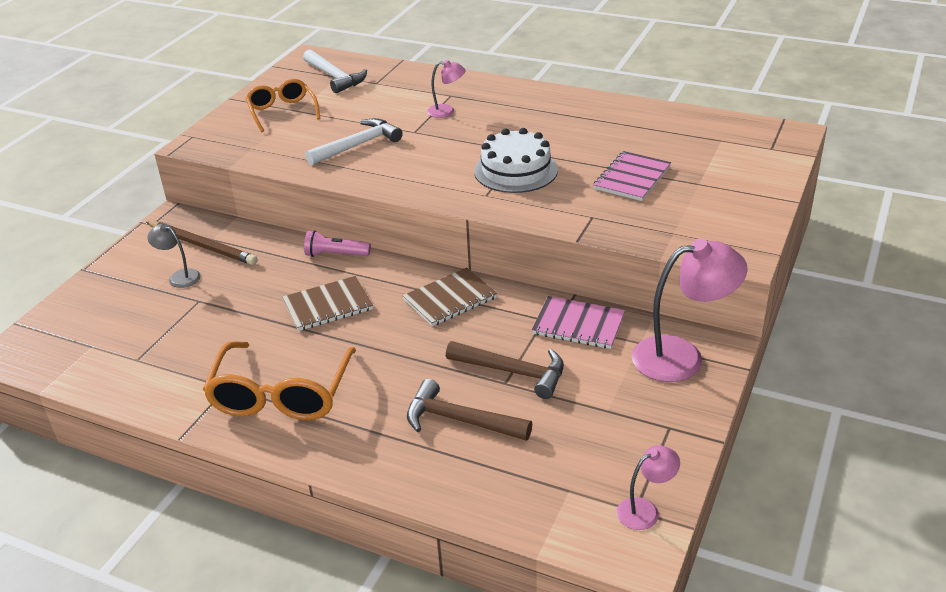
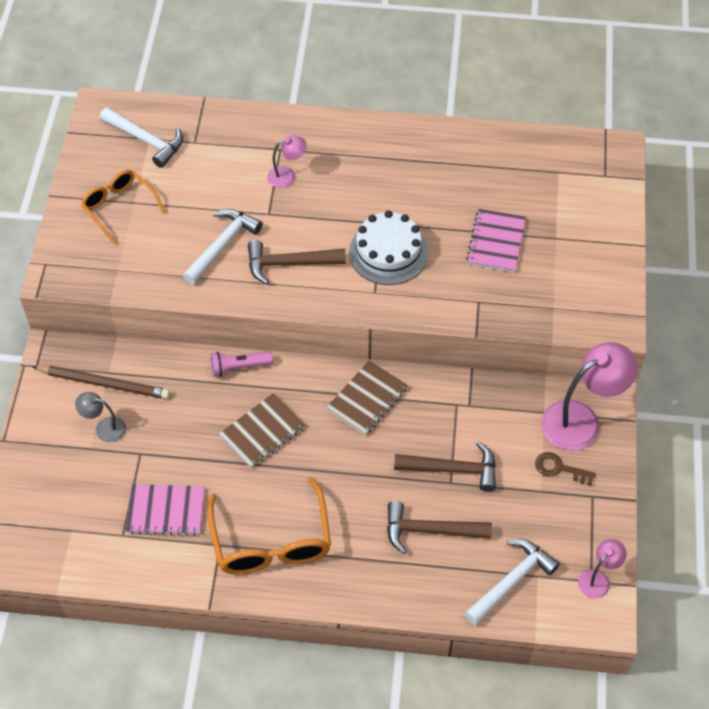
camera: 20 degrees left, 20 degrees up
(413, 165) = (289, 264): none -> brown hammer
(534, 488) = (511, 580): none -> white hammer
(578, 324) = (487, 403): pink notebook -> pink notebook (166, 510)
(639, 394) = (559, 468): none -> brown key

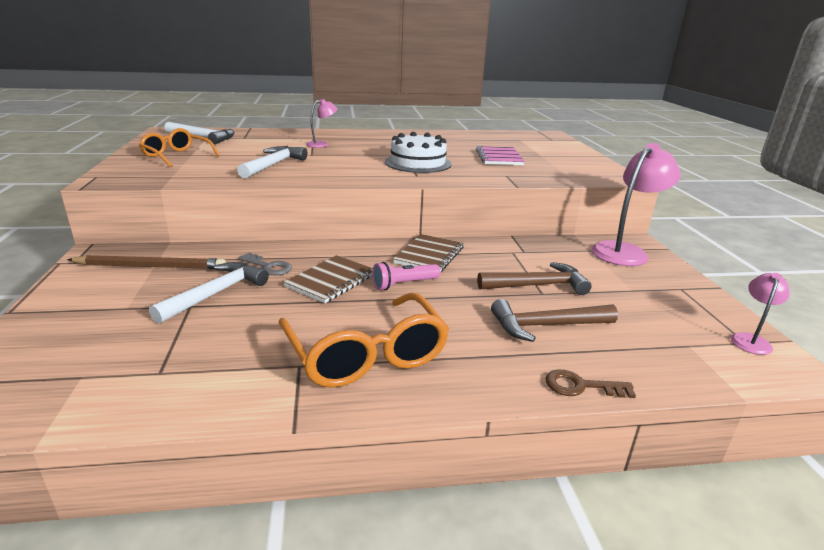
camera: 15 degrees left, 30 degrees down
(104, 428) = (147, 293): grey lamp -> none
(166, 510) = (222, 344): pink notebook -> none
(208, 399) = (268, 266): none -> grey key
(239, 367) = (297, 248): pink flashlight -> pink flashlight (404, 284)
(289, 264) = (335, 169): brown hammer -> none
(511, 580) = (666, 352): white hammer -> white hammer (216, 293)
(559, 468) = (634, 276): brown key -> brown key (581, 386)

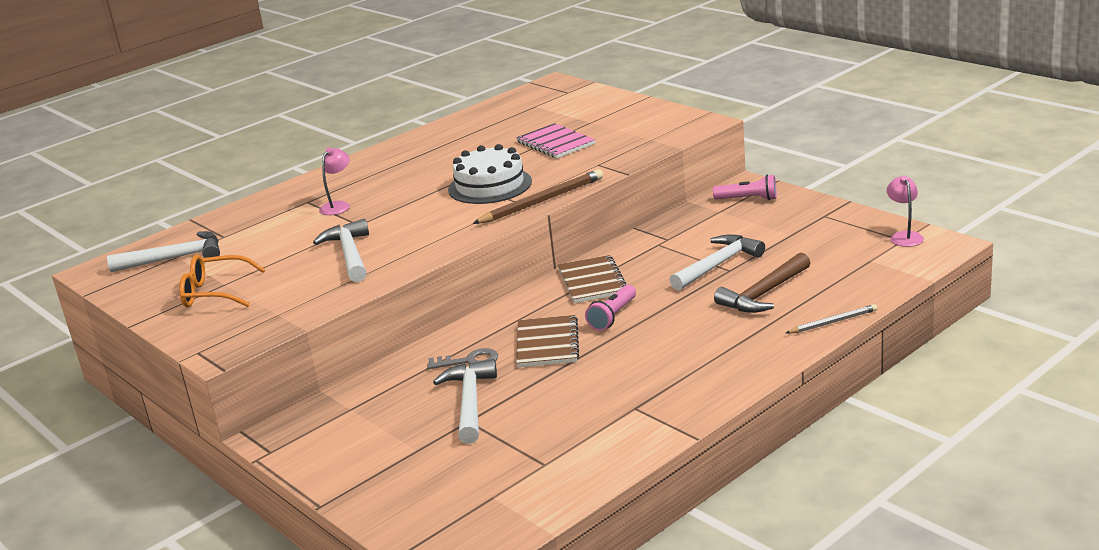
camera: 30 degrees left, 0 degrees up
(151, 266) = (358, 415): brown pencil -> brown pencil (542, 201)
(366, 354) = (668, 377): orange glasses -> none
(538, 285) = (718, 265): brown hammer -> white hammer
(581, 386) = (833, 322): brown key -> grey pencil
(625, 251) = (748, 199): pink lamp -> pink flashlight

